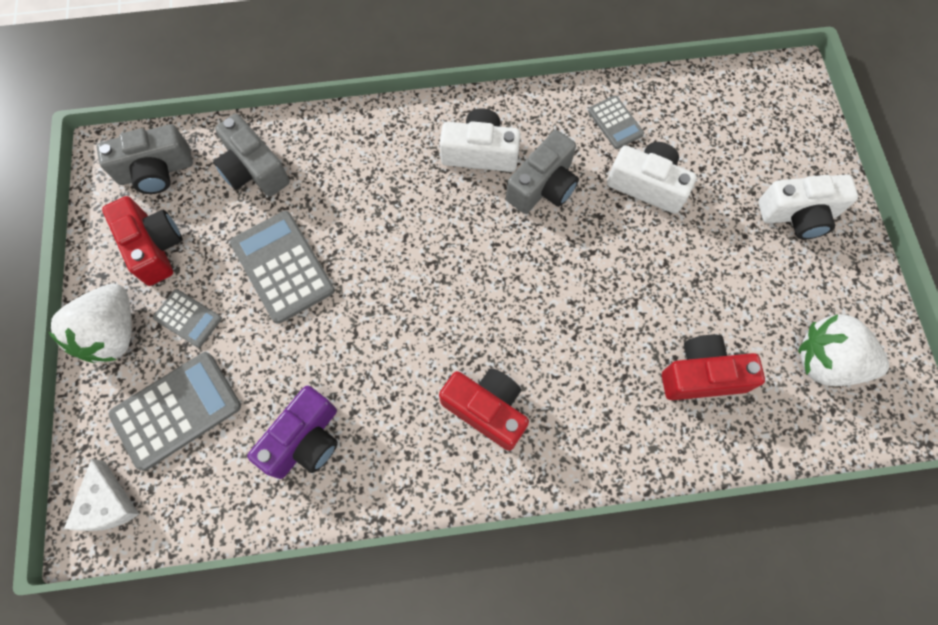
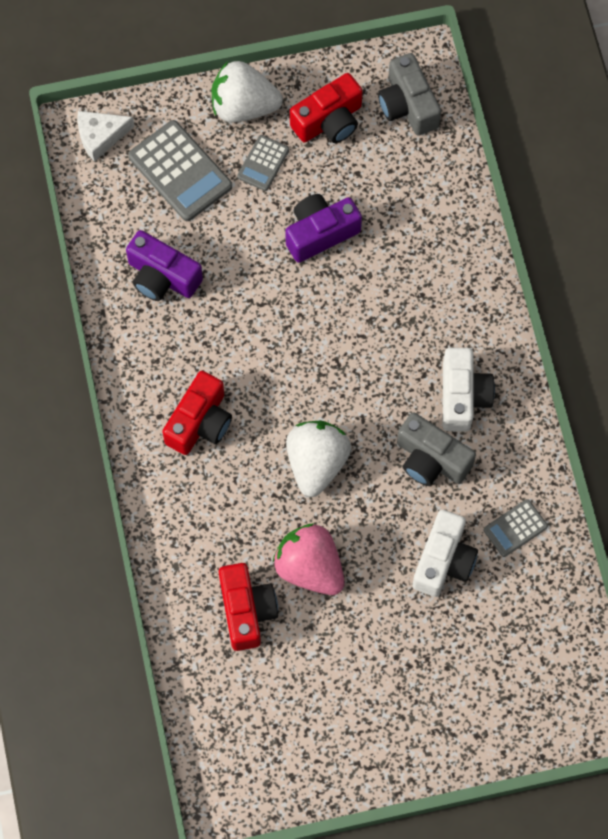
camera: 85 degrees right, 0 degrees up
(254, 170) = (419, 190): grey camera -> none
(282, 267) = (320, 233): grey calculator -> purple camera
(654, 308) = (310, 567): none -> pink strawberry
(798, 215) = (425, 712): white camera -> none
(827, 361) = (269, 727): white strawberry -> white strawberry (316, 463)

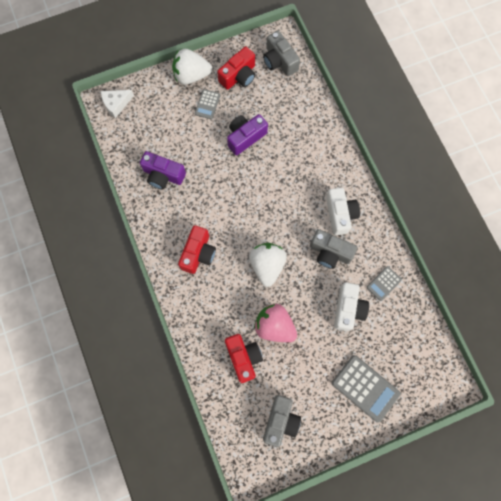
camera: 10 degrees left, 5 degrees up
(180, 171) = (163, 116): grey calculator -> grey calculator (365, 388)
(290, 724) = (280, 420): none -> grey camera

